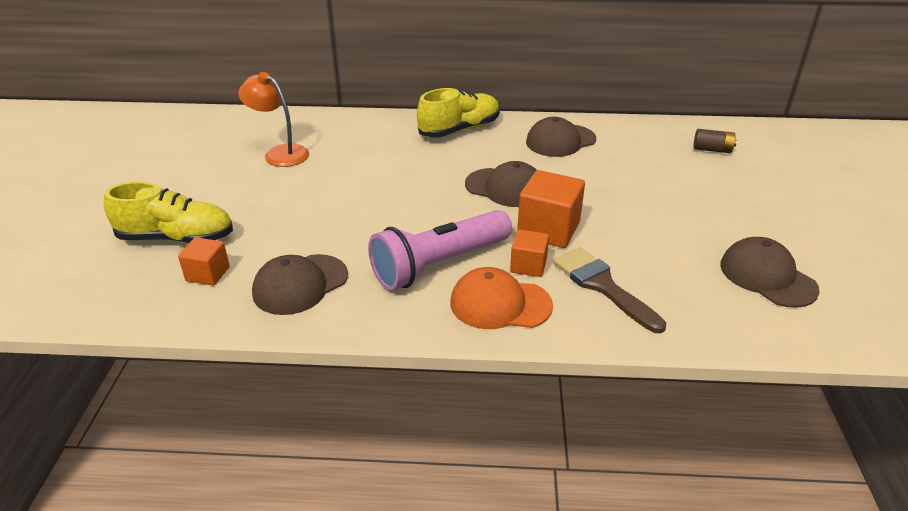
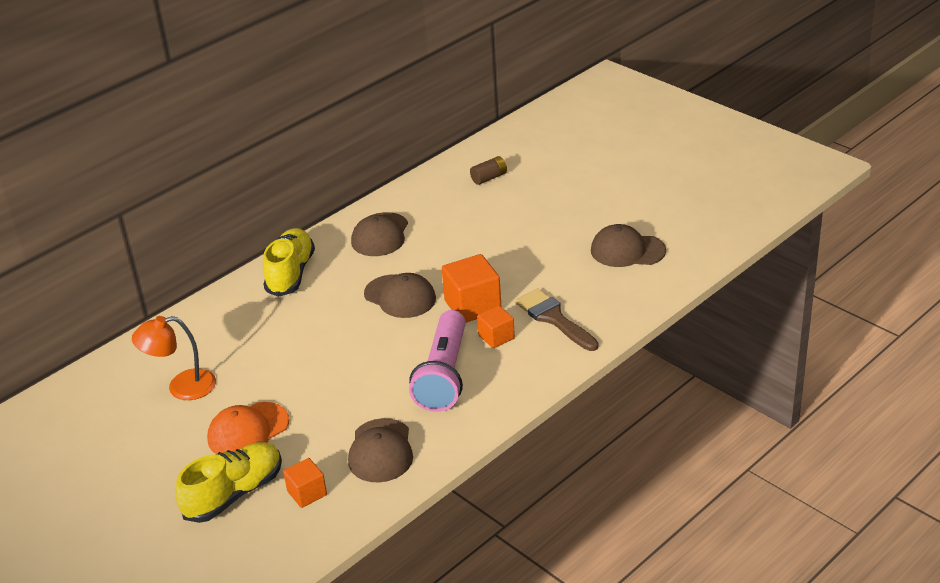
camera: 45 degrees left, 0 degrees up
(500, 304) = (516, 370): orange cap -> orange cap (248, 430)
(505, 188) = (400, 296): brown cap -> brown cap turned 60 degrees clockwise
(602, 286) = (554, 318): brown brush -> brown brush turned 45 degrees clockwise

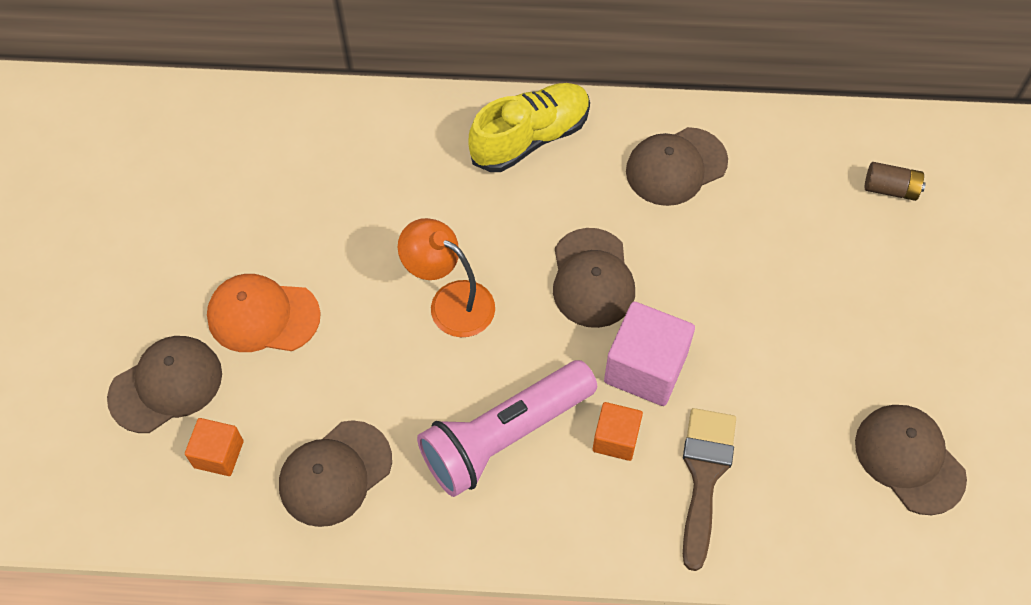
camera: 45 degrees right, 25 degrees up
(182, 387) = (275, 197): orange lamp -> orange lamp (450, 301)
(234, 494) = (166, 385): yellow shoe -> brown cap
(473, 306) = (645, 368): orange cube -> pink cube

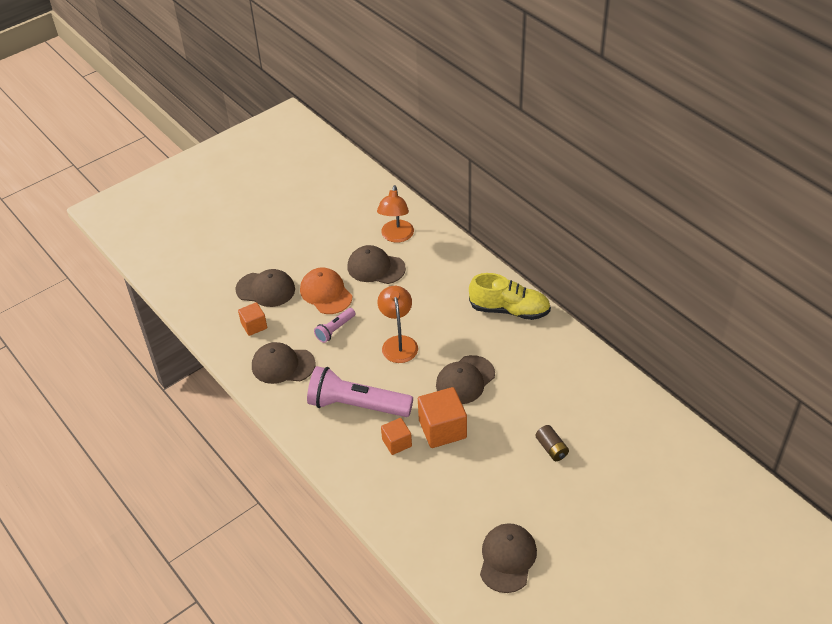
camera: 50 degrees right, 15 degrees down
(259, 153) = (396, 236): none -> orange lamp
(343, 357) = (335, 330): none -> pink flashlight
(645, 368) = (442, 429): pink cube -> orange cube
(676, 167) = (558, 368): brown cap -> brown cap (376, 268)
(704, 476) = (413, 486): brown brush -> none
(890, 189) = (649, 454): brown battery -> brown battery (551, 448)

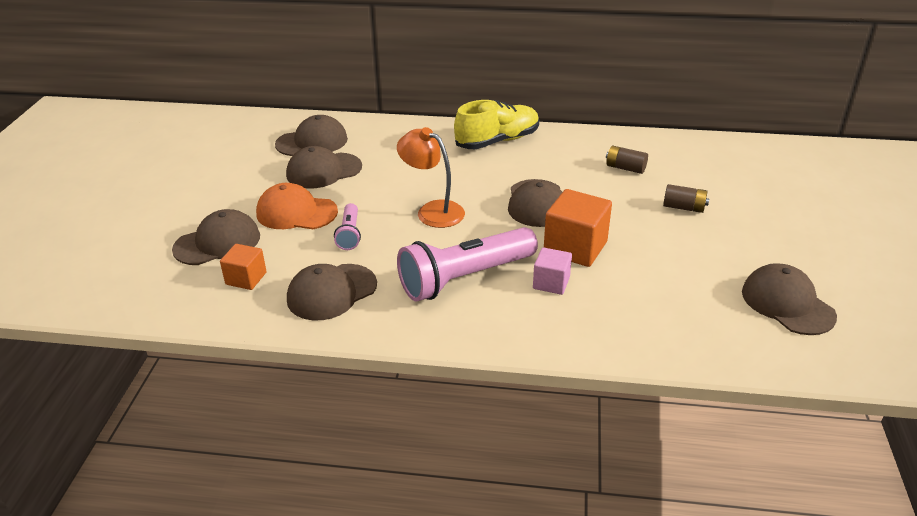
camera: 45 degrees left, 10 degrees down
(396, 236) = (312, 142): orange lamp -> brown cap
(397, 443) = (551, 283): orange cube -> pink cube
(561, 390) = (625, 168): none -> brown battery

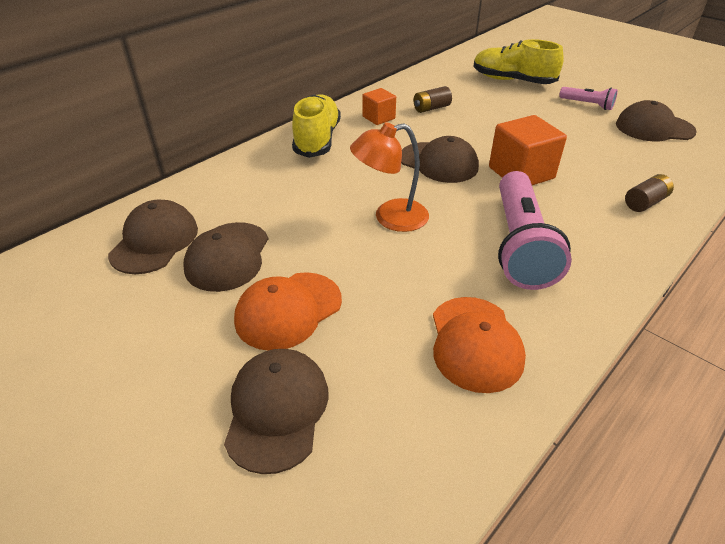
camera: 55 degrees left, 5 degrees up
(246, 278) = (386, 410): orange cube -> orange cube (378, 118)
(331, 292) = (475, 343): brown cap -> orange cap
(349, 234) = (376, 286): pink flashlight -> pink flashlight (587, 104)
(551, 283) = (562, 204): pink cube -> none
(683, 207) = (508, 111): brown battery -> brown battery (645, 203)
(756, 189) = (512, 81): none -> yellow shoe

